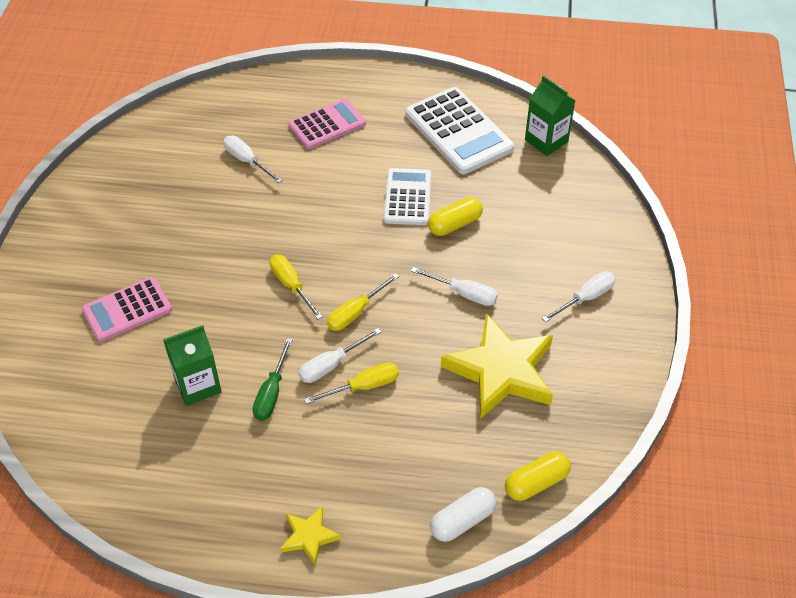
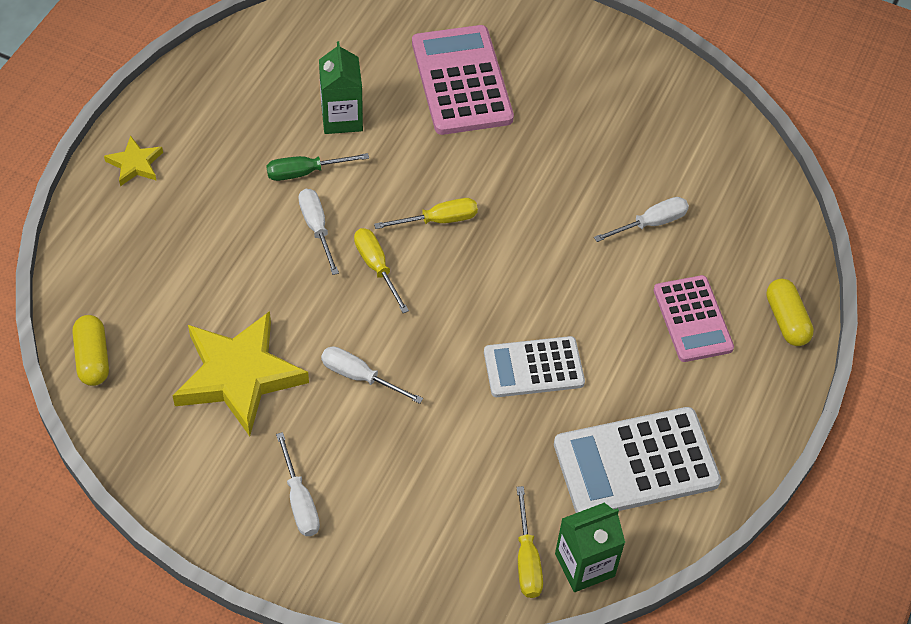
camera: 105 degrees right, 5 degrees up
(127, 310) = (461, 81): pink calculator -> pink calculator, size x1.54
(271, 393) = (305, 172): green screwdriver -> green screwdriver turned 45 degrees counterclockwise
(363, 386) = (277, 248): yellow screwdriver -> yellow screwdriver (527, 559)
(407, 197) = (533, 368): white calculator -> white calculator turned 150 degrees clockwise
(455, 224) = (470, 403): yellow capsule -> yellow capsule (786, 320)
(462, 521) = (86, 283): white capsule -> none
(464, 294) = (360, 377): white screwdriver -> white screwdriver turned 75 degrees clockwise

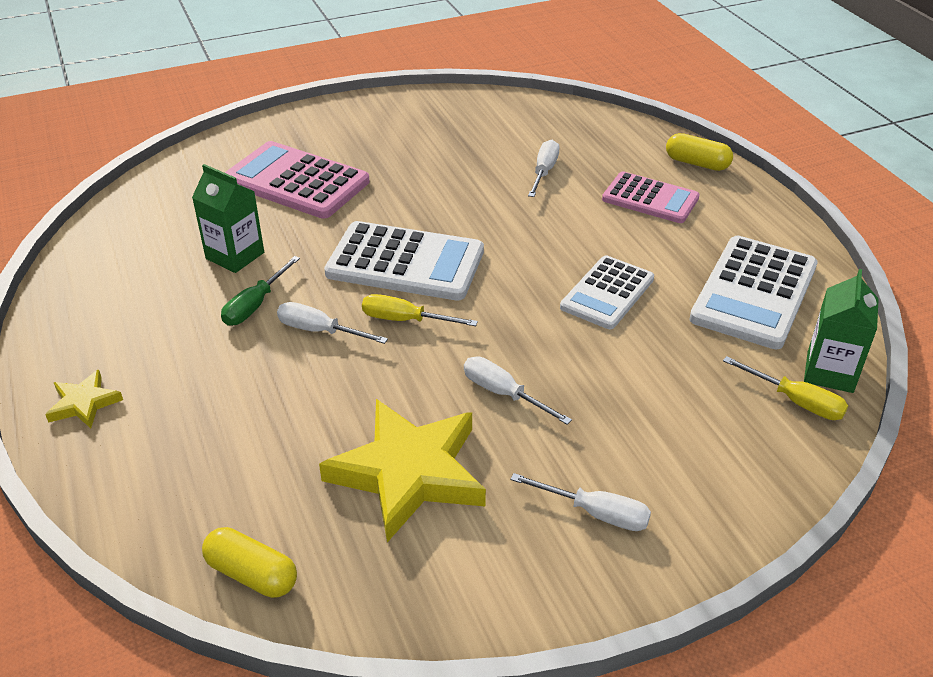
camera: 45 degrees left, 15 degrees down
(360, 377) = (503, 394): white screwdriver -> white screwdriver turned 60 degrees clockwise
(438, 220) = (405, 262): yellow screwdriver -> white calculator

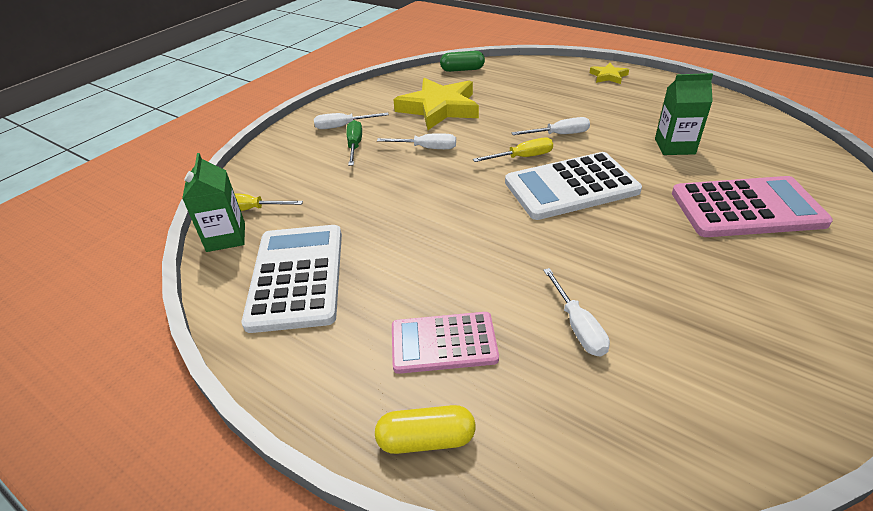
camera: 150 degrees right, 0 degrees up
(252, 574) = (462, 70): yellow capsule -> green capsule
(255, 305) = (613, 131): green screwdriver -> green screwdriver (354, 145)
(607, 293) = (412, 226): white calculator -> none

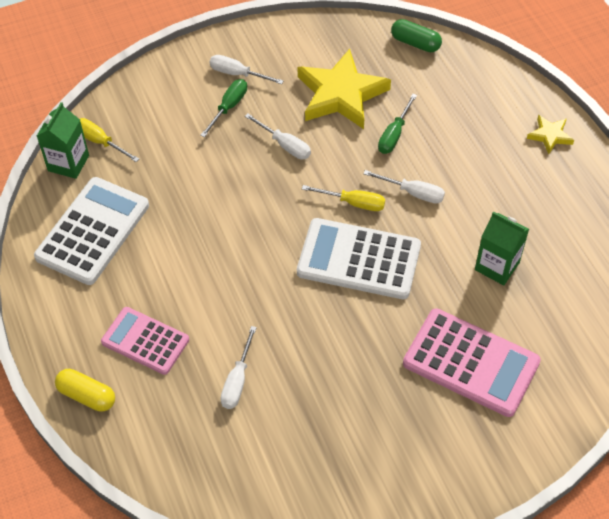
camera: 30 degrees right, 15 degrees up
(505, 112) = (394, 135): none -> green screwdriver

